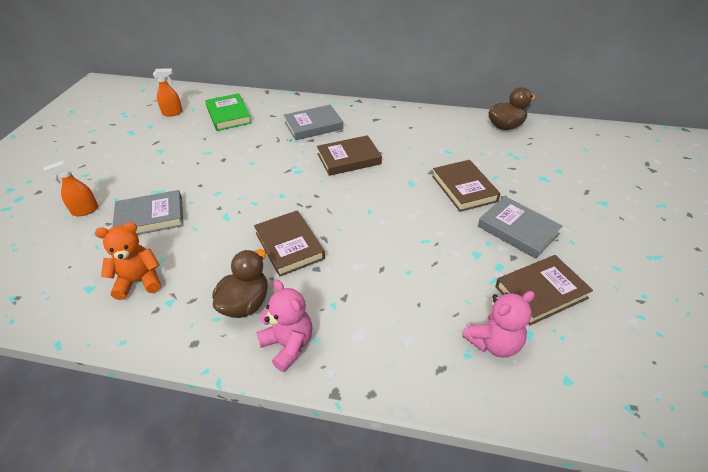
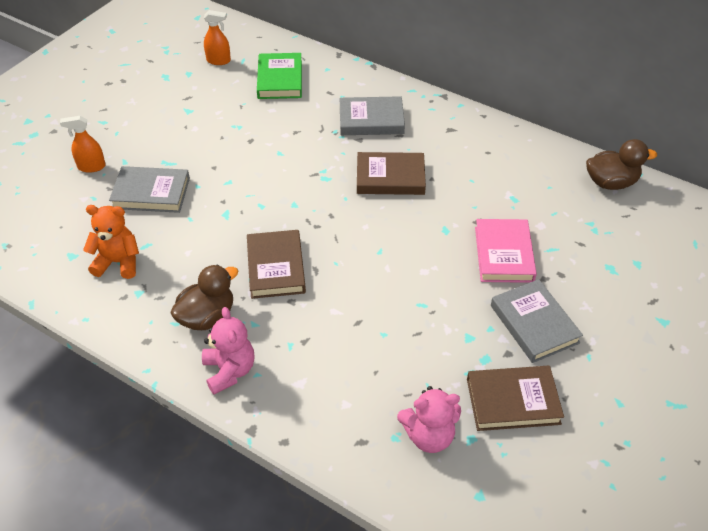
camera: 20 degrees right, 5 degrees up
(464, 188) = (503, 254): brown book -> pink book

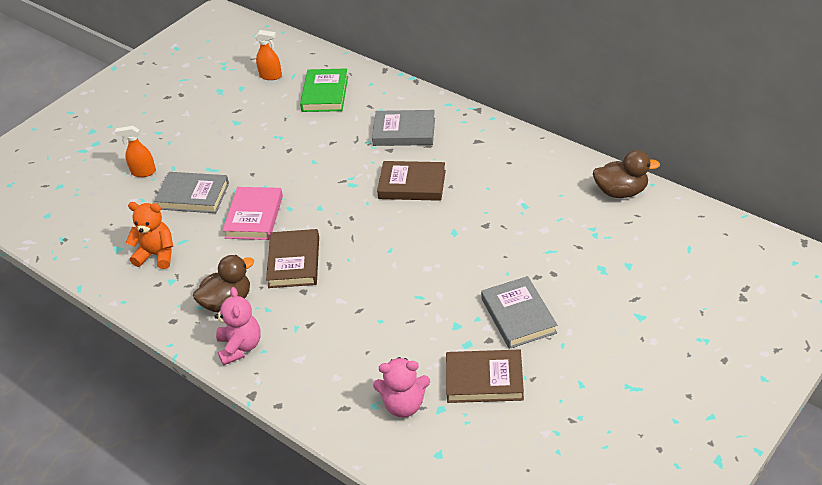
camera: 10 degrees right, 5 degrees down
(503, 254) = (503, 254): pink book -> pink book (254, 217)

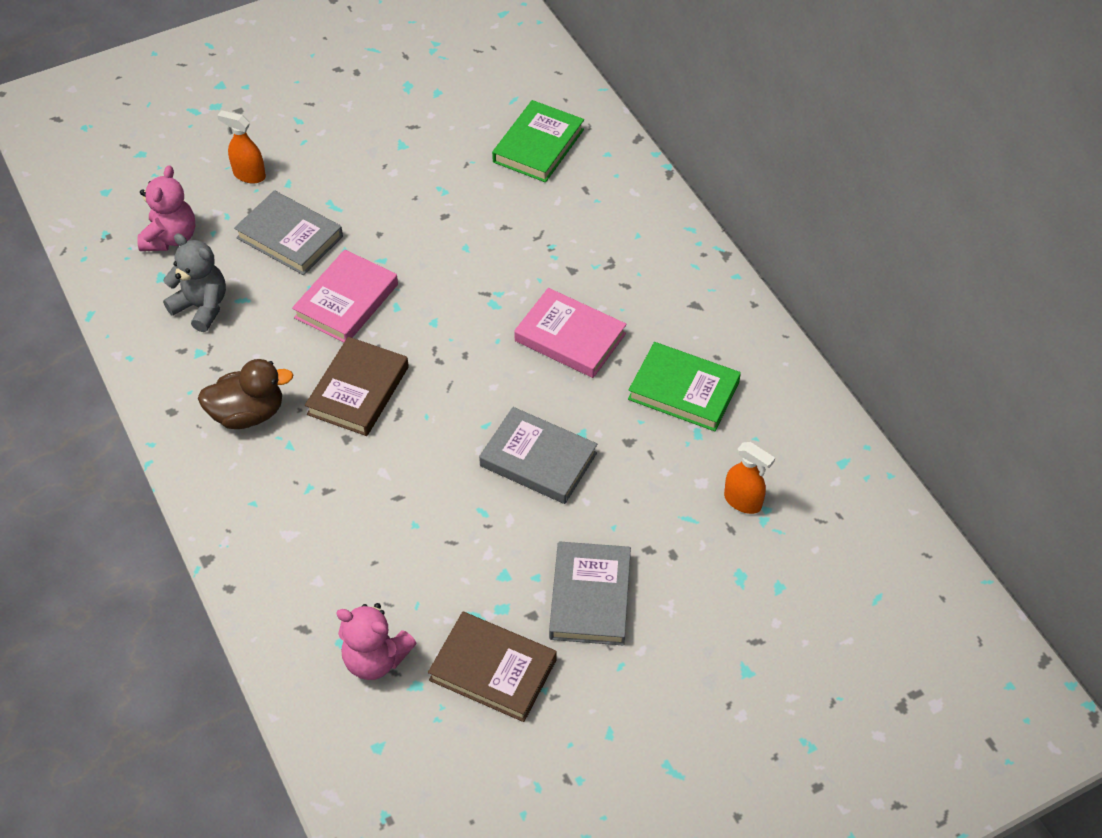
camera: 20 degrees right, 10 degrees up
(157, 255) = (202, 307): orange teddy bear -> grey teddy bear
(240, 347) = (229, 485): pink teddy bear -> pink teddy bear (171, 238)
(271, 76) = (484, 88): orange spray bottle -> orange spray bottle (743, 501)
(404, 132) = (607, 249): grey book -> grey book (538, 459)
(412, 184) = (570, 337): brown book -> pink book
(501, 187) = (683, 391): none -> green book
(621, 192) = (840, 469): brown duck -> none

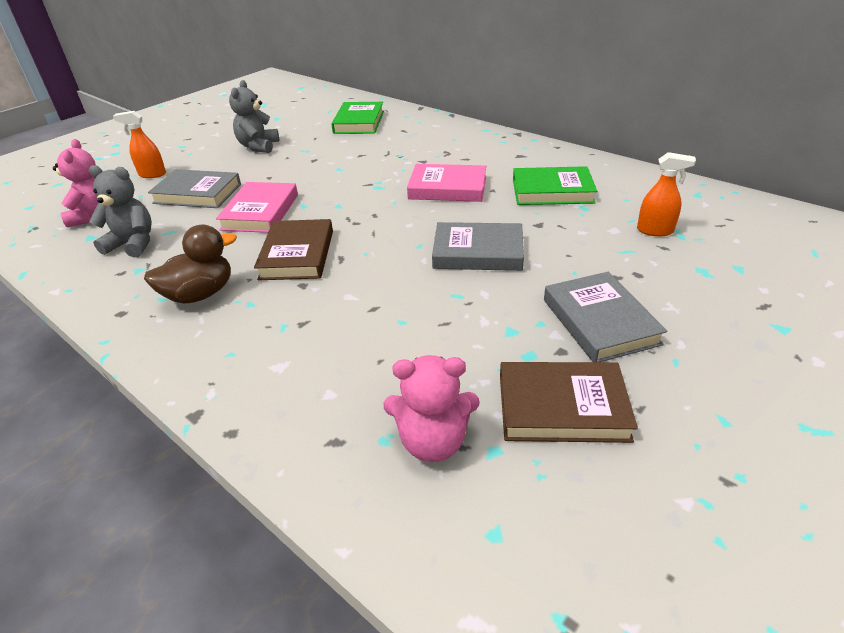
camera: 20 degrees left, 15 degrees down
(390, 158) = (258, 147): none -> grey teddy bear

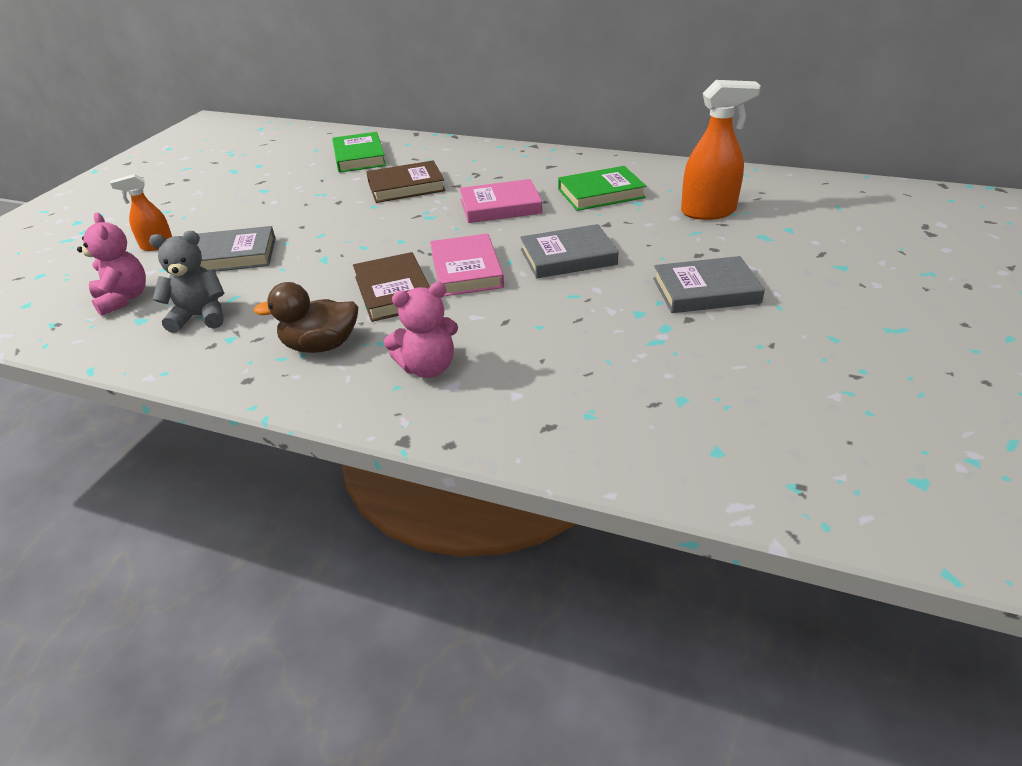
camera: 20 degrees left, 0 degrees up
(200, 294) = (321, 346): brown duck -> brown duck turned 135 degrees counterclockwise
(258, 147) = (263, 198): grey teddy bear -> none
(260, 212) = (321, 261): pink book -> pink book (466, 270)
(433, 441) = (629, 406): pink teddy bear -> pink teddy bear (428, 367)
(562, 407) = (714, 358): brown book -> brown book (406, 187)
(600, 321) = (706, 291): grey book -> grey book turned 60 degrees counterclockwise
(655, 231) = (708, 212): orange spray bottle -> orange spray bottle, size x1.72

